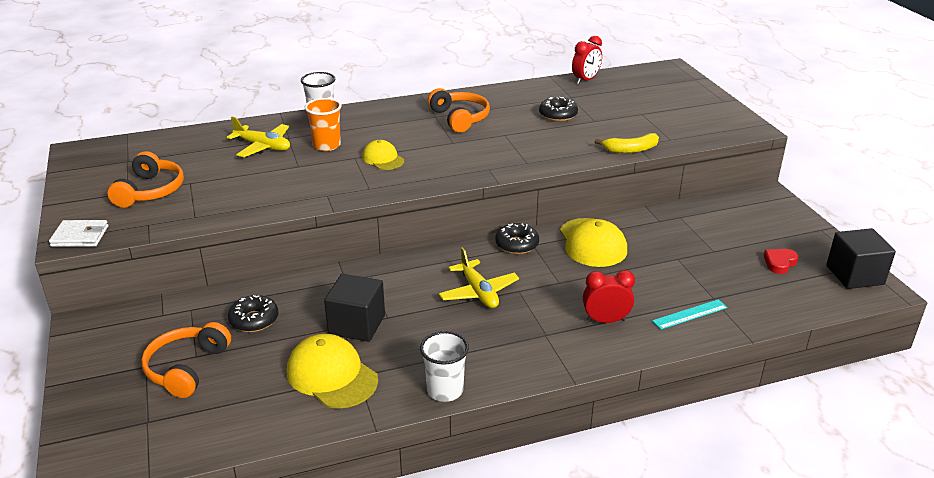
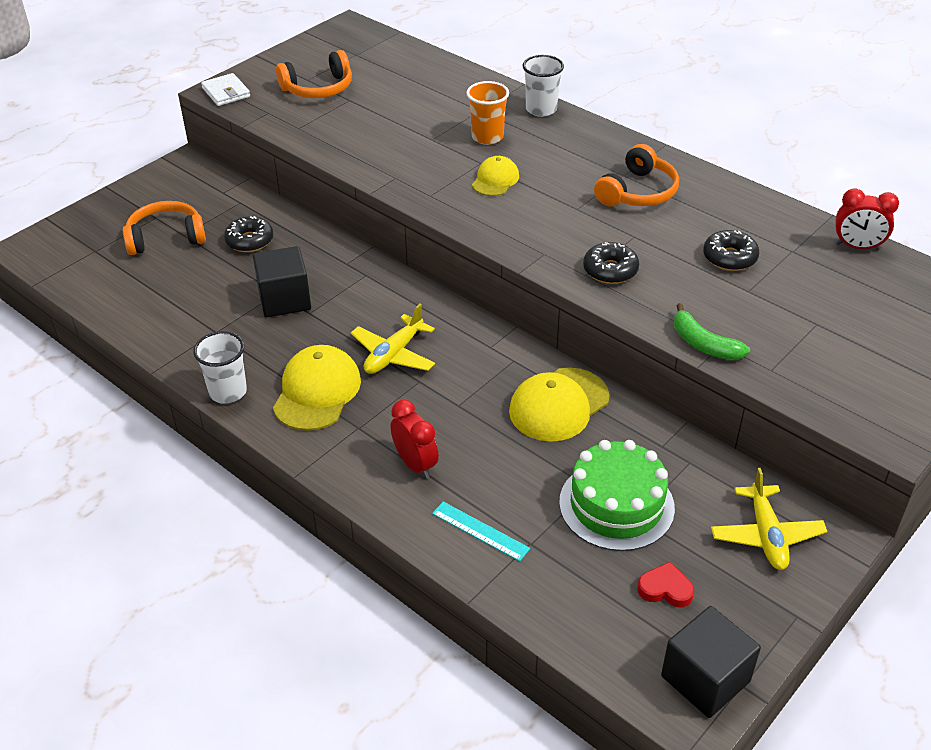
camera: 60 degrees right, 10 degrees up
(263, 147) = (448, 105): yellow plane -> yellow plane (766, 535)
(331, 375) = (205, 316): yellow cap -> yellow cap (317, 391)
(517, 244) = (503, 348): black donut -> black donut (610, 270)
(631, 150) = (703, 344): yellow banana -> green banana
(699, 254) = (616, 505): none -> green cake

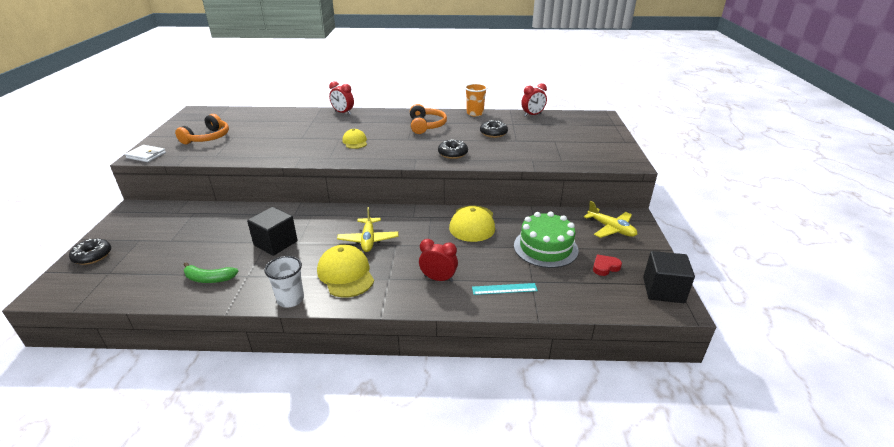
camera: 40 degrees left, 10 degrees down
(166, 238) = (159, 246): orange headphones -> none
(249, 241) = (221, 227): black donut -> black donut (92, 256)
(487, 137) = (329, 129): orange cup -> orange cup (475, 113)
(541, 109) = (343, 113): white cup -> red clock
(703, 344) = (525, 163): green banana -> green banana (209, 279)

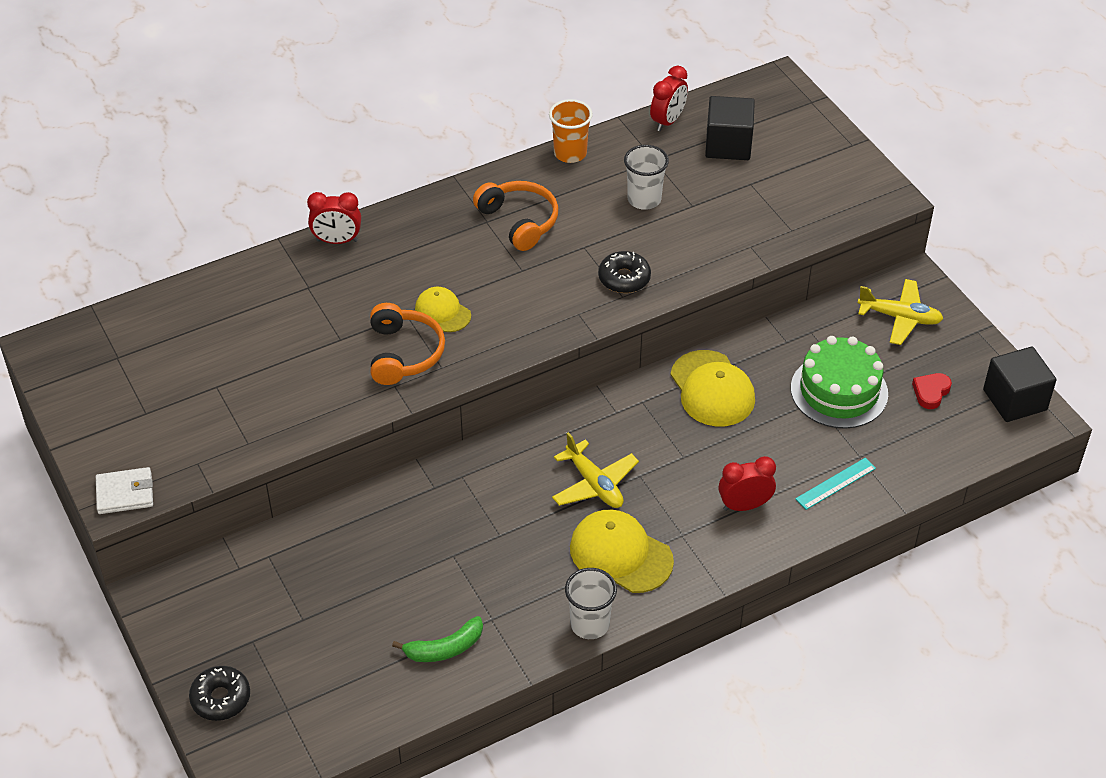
camera: 30 degrees left, 15 degrees up
(207, 138) = (173, 407): orange headphones -> orange headphones (404, 353)
(275, 243) = (468, 551): black cube -> black cube (728, 145)
(493, 133) = (644, 199): black donut -> white cup

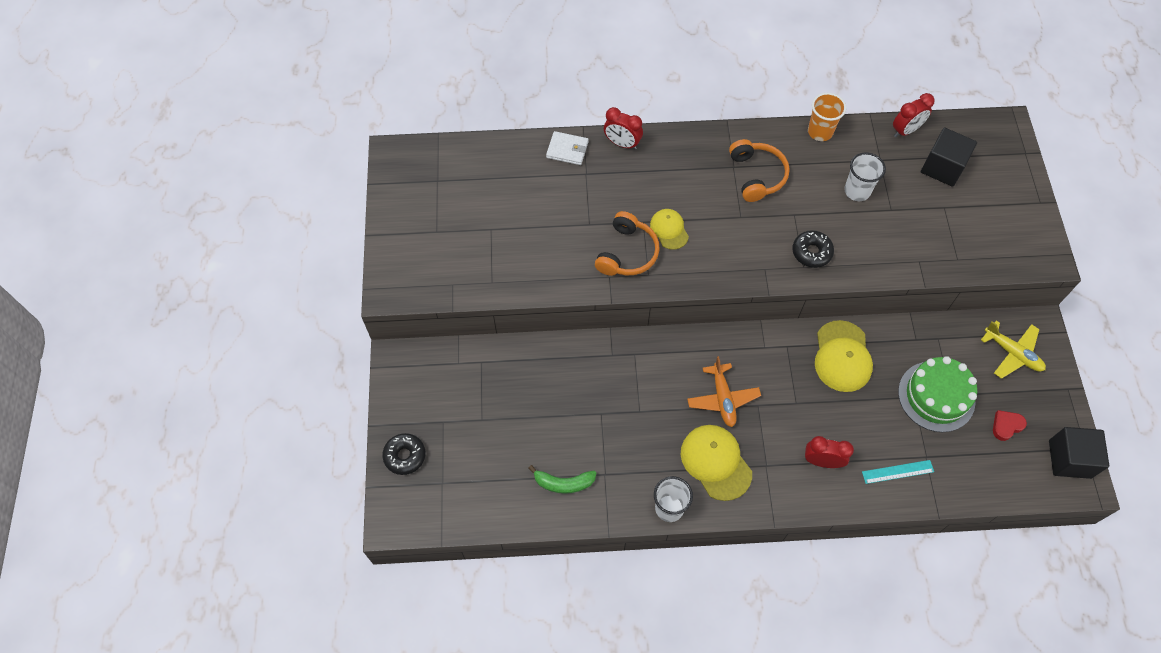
camera: 25 degrees right, 15 degrees up
(125, 493) = (396, 288): white wallet -> white wallet (567, 150)
(594, 484) = (722, 398): yellow plane -> orange plane

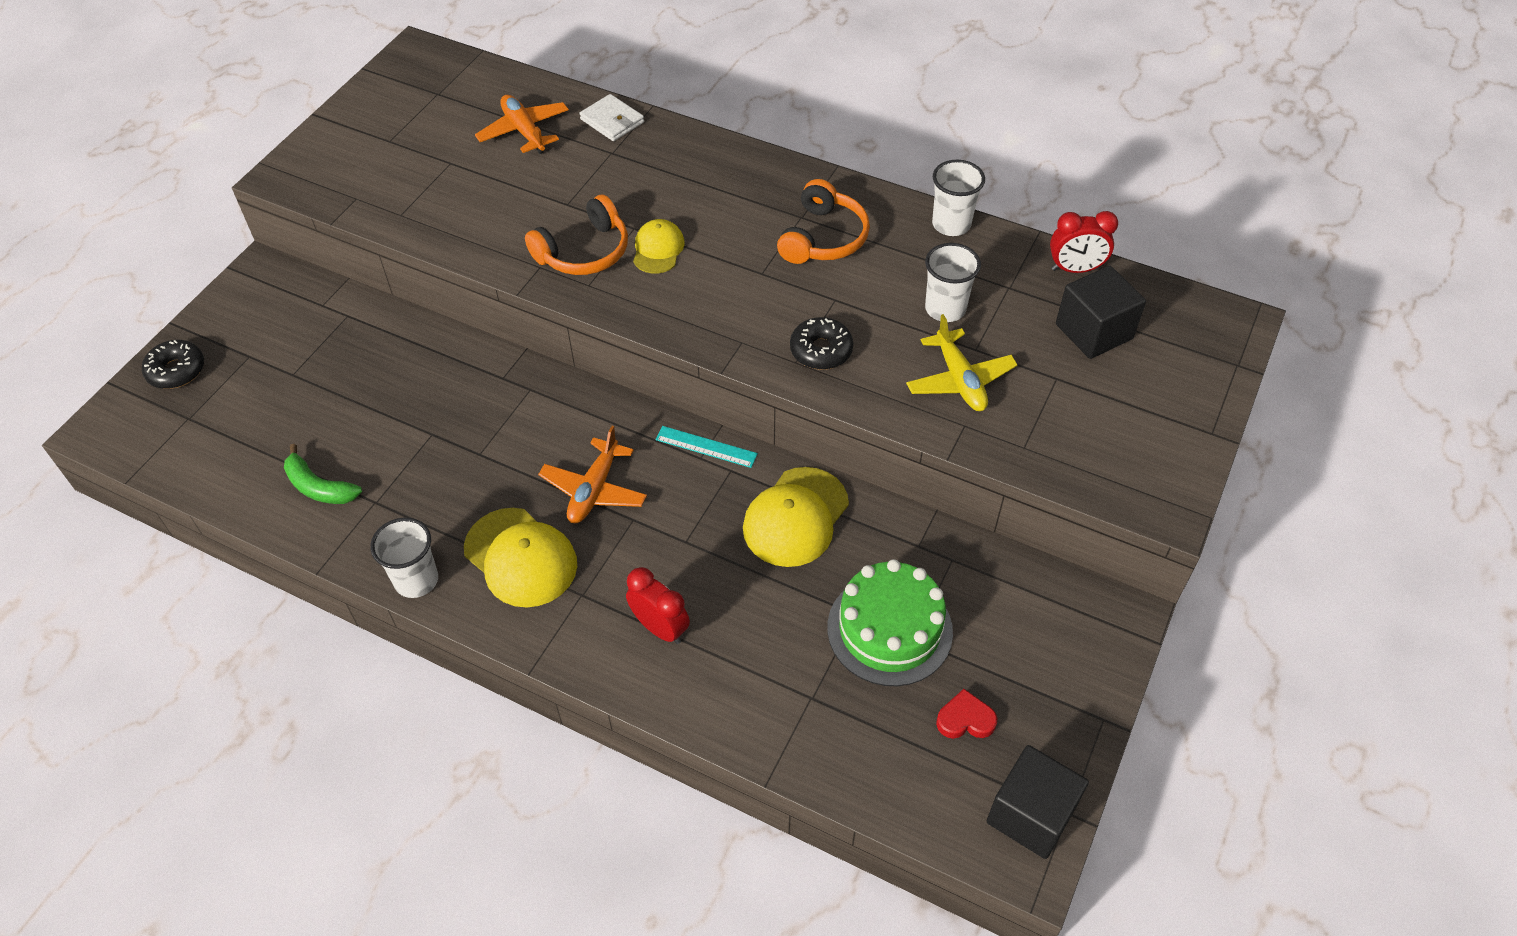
camera: 30 degrees right, 10 degrees down
(518, 183) = (524, 131): none -> orange plane
(622, 143) = (683, 140): red clock -> none
(715, 462) = (521, 558): yellow cap -> yellow cap turned 135 degrees clockwise
(820, 132) = (951, 224): orange cup -> white cup
(897, 471) = (754, 695): turquoise ruler -> turquoise ruler (706, 446)
(1012, 353) = (1050, 630): yellow plane -> yellow plane (959, 380)

